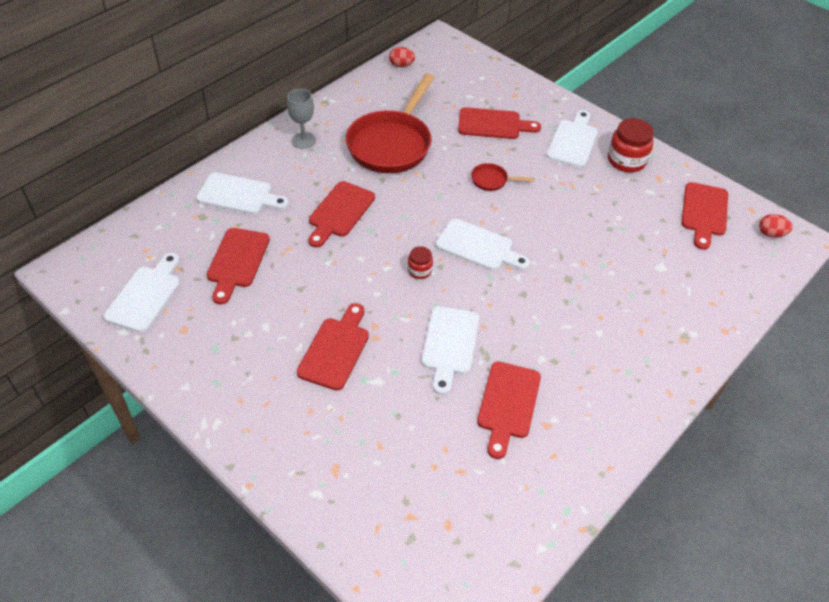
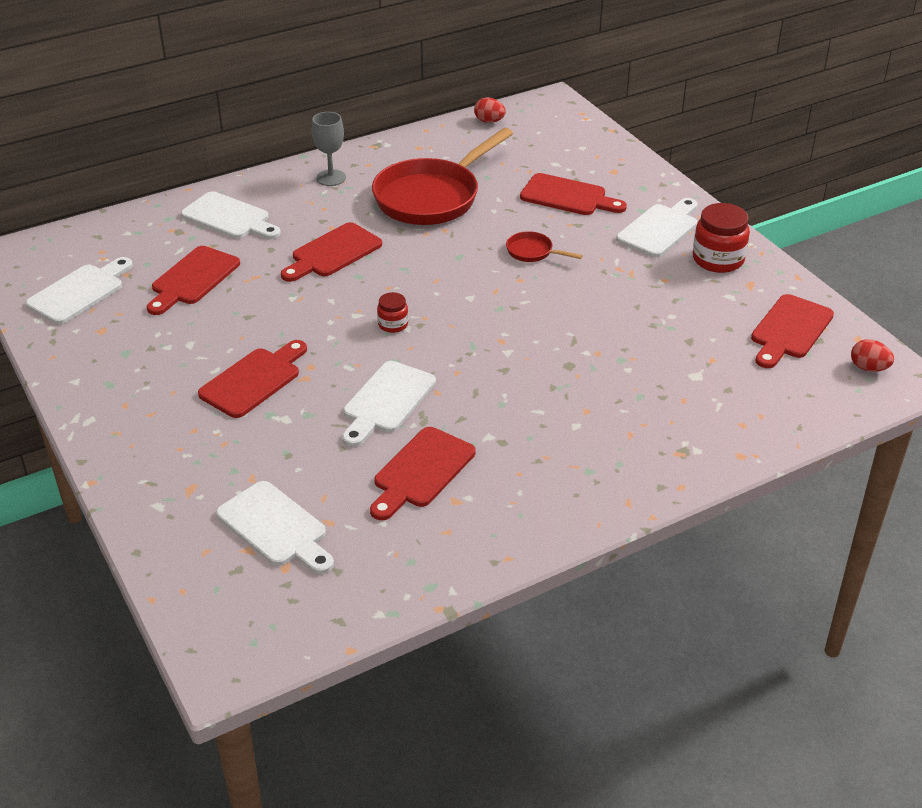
camera: 20 degrees right, 10 degrees down
(478, 247) = (477, 314): white cutting board -> white cutting board (276, 527)

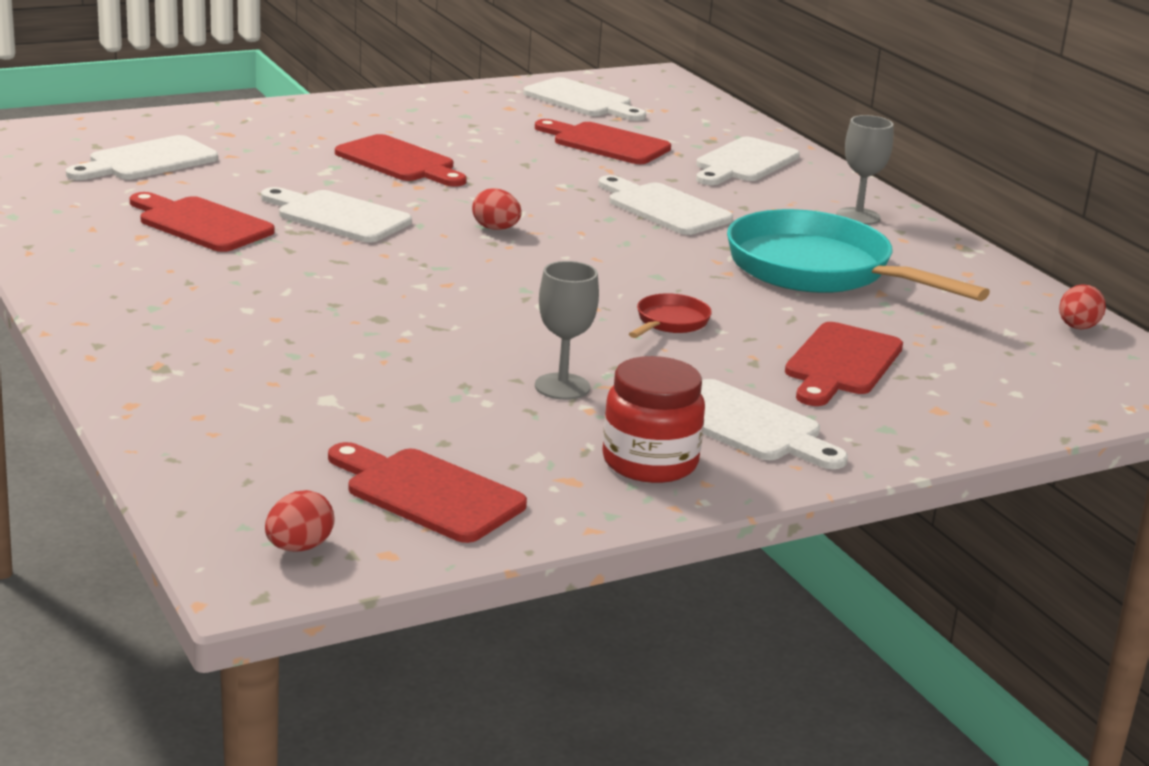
camera: 90 degrees right, 15 degrees down
(333, 253) = (664, 208): red cutting board -> white cutting board
(393, 324) = (496, 229): red jar -> red egg
(432, 197) = (819, 271): red pan -> turquoise pan
(640, 289) = (562, 387): none -> grey goblet

